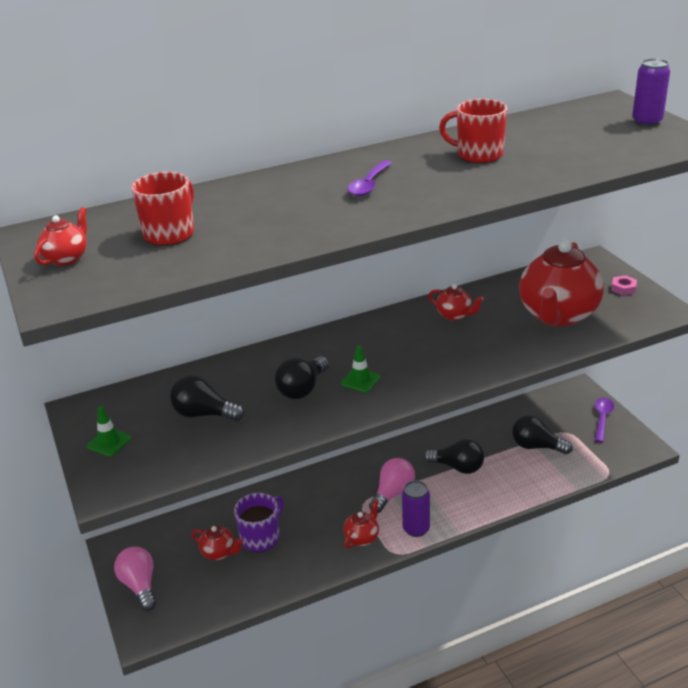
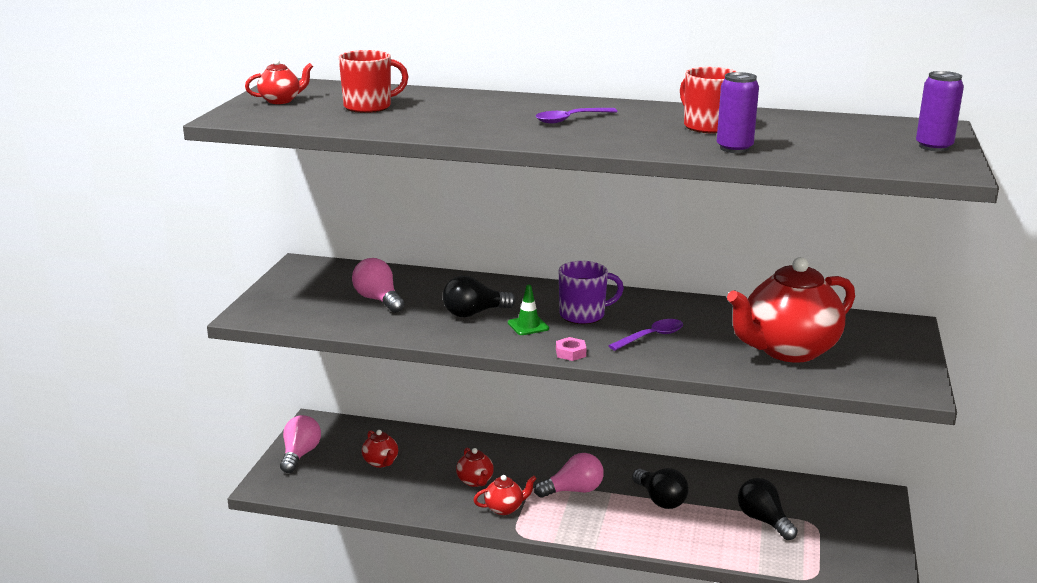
camera: 35 degrees right, 10 degrees down
(109, 442) = (292, 290): green traffic cone -> none
(204, 414) = (378, 300): black light bulb -> pink light bulb
(261, 537) = (425, 468): purple mug -> purple mug (583, 315)
(416, 529) = (559, 525): purple can -> purple can (734, 148)
(455, 315) = (685, 315): red teapot -> red teapot (475, 481)
(602, 418) = (870, 531): purple spoon -> purple spoon (651, 337)
(623, 288) = (898, 356): pink nut -> pink nut (570, 353)

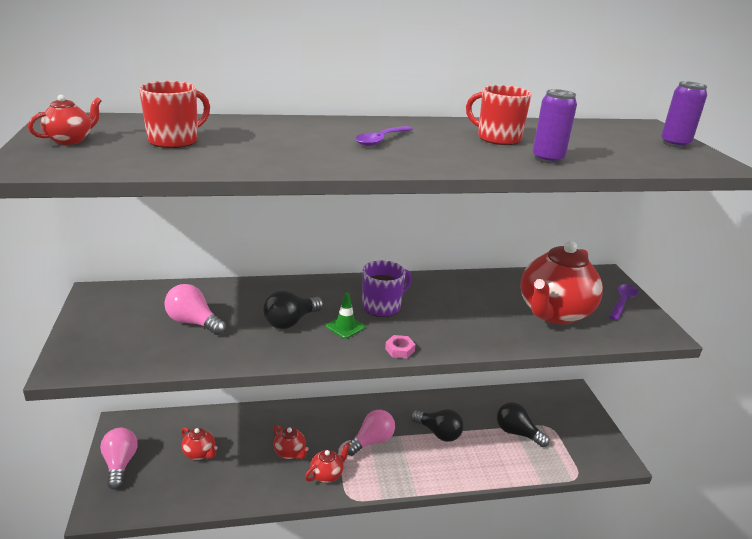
camera: 25 degrees left, 5 degrees up
(651, 337) = (449, 319): purple spoon -> purple spoon (622, 302)

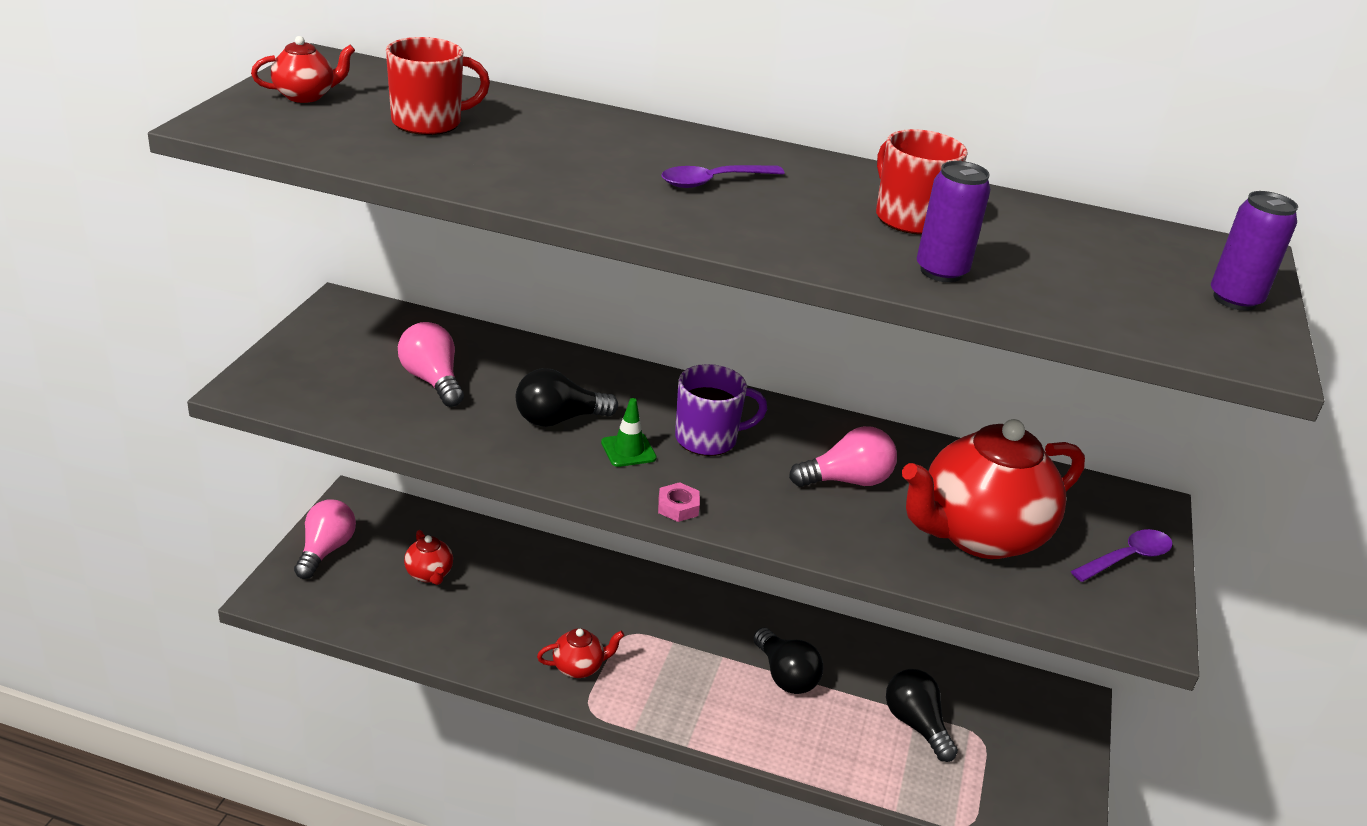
camera: 25 degrees right, 5 degrees up
(290, 453) = (547, 619): red teapot -> none
(371, 441) = (674, 648): pink light bulb -> pink light bulb (847, 480)

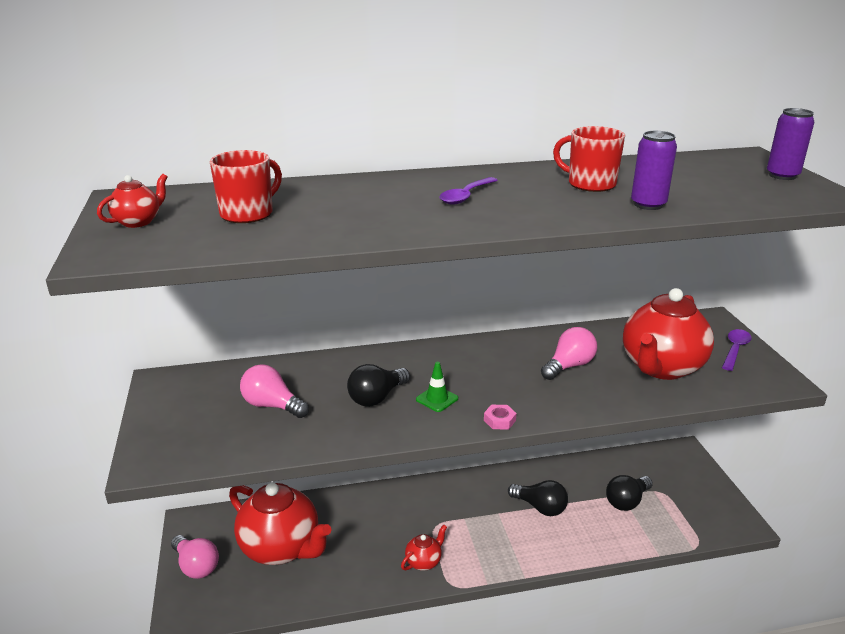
camera: 25 degrees left, 5 degrees down
(325, 550) = (196, 566): pink light bulb -> pink light bulb turned 150 degrees clockwise
(429, 574) = (281, 548): red teapot -> red teapot, size x2.28
(708, 439) = (473, 373): purple mug -> none
(916, 725) = (627, 501): black light bulb -> black light bulb turned 75 degrees counterclockwise

